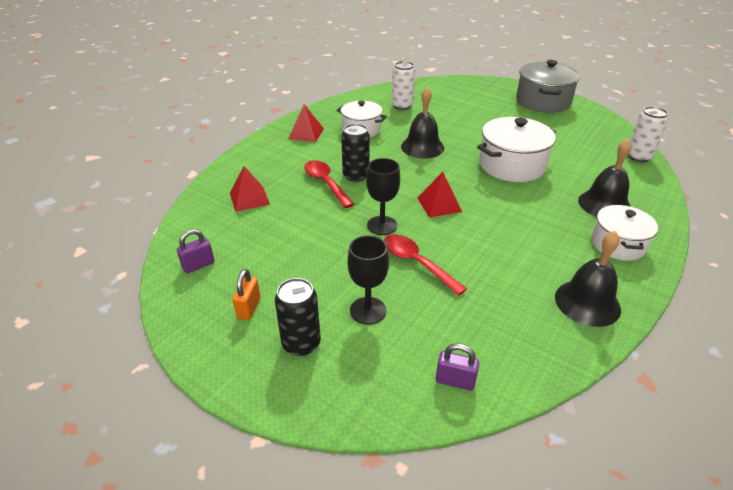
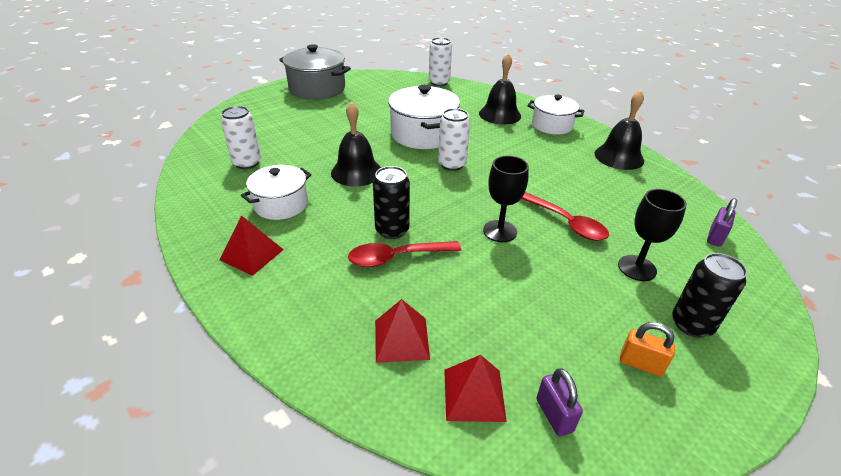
camera: 75 degrees left, 0 degrees up
(416, 263) = (566, 223): red spoon -> red spoon turned 105 degrees counterclockwise
(439, 204) = (473, 188): red pyramid -> red pyramid (474, 394)
(470, 188) = (452, 164): none -> white can

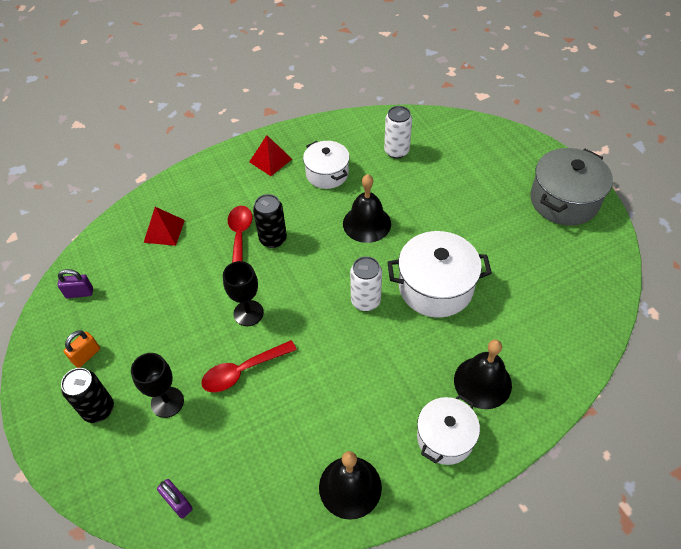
camera: 105 degrees right, 15 degrees up
(439, 82) = (592, 332): white can -> none
(474, 394) = (110, 258): red pyramid -> none

